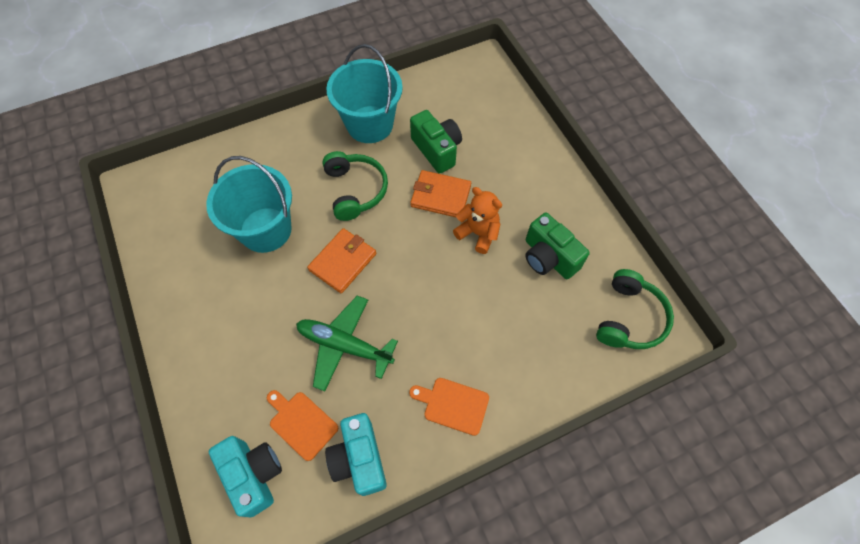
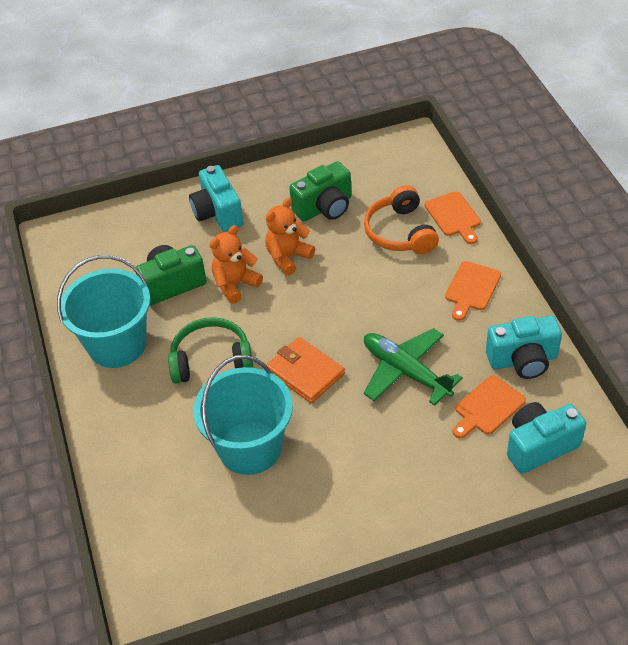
camera: 80 degrees left, 15 degrees down
(344, 345) = (405, 371): green plane -> green plane turned 105 degrees clockwise
(440, 196) = (235, 284): orange wallet -> orange teddy bear
(524, 330) = (400, 232): none -> orange headphones
(527, 170) = (218, 213): none -> turquoise camera
(556, 383) = (453, 216): none -> orange cutting board
(629, 318) = (394, 162): green headphones -> none

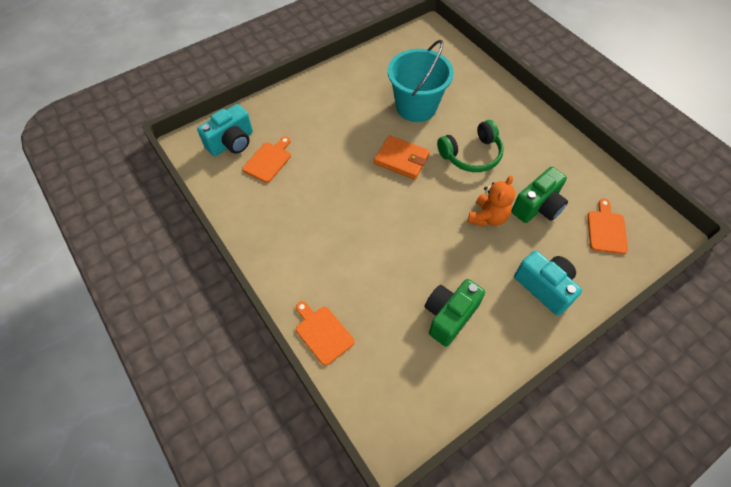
camera: 160 degrees right, 10 degrees up
(117, 345) = (544, 152): turquoise bucket -> none
(288, 257) = (457, 252): orange teddy bear -> none
(400, 232) = (369, 301): orange headphones -> none
(405, 371) = (331, 174): green plane -> none
(471, 288) = (293, 254): orange cutting board -> orange cutting board (606, 229)
(523, 360) = (246, 199): turquoise camera -> none

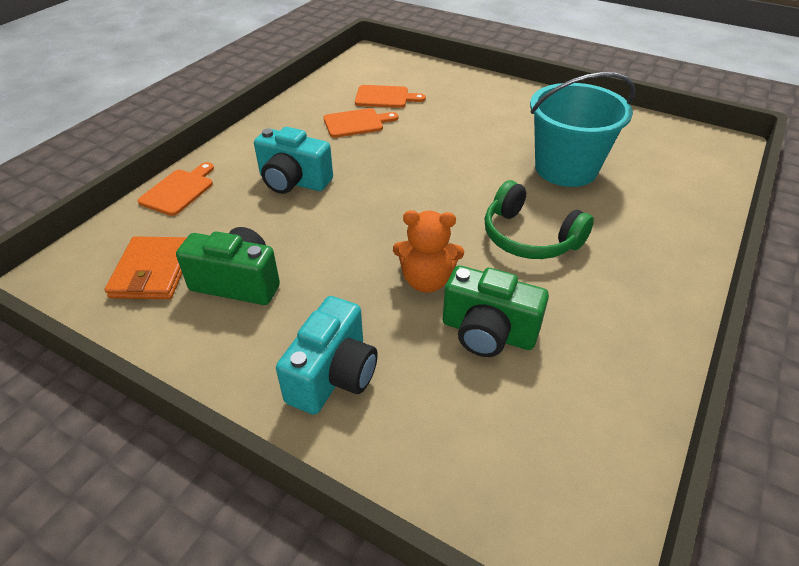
camera: 65 degrees right, 15 degrees down
(231, 143) = (390, 72): turquoise camera -> turquoise camera (293, 182)
(401, 159) = (465, 180): orange wallet -> orange wallet (153, 271)
(606, 229) = (507, 441): orange cutting board -> orange cutting board (356, 123)

